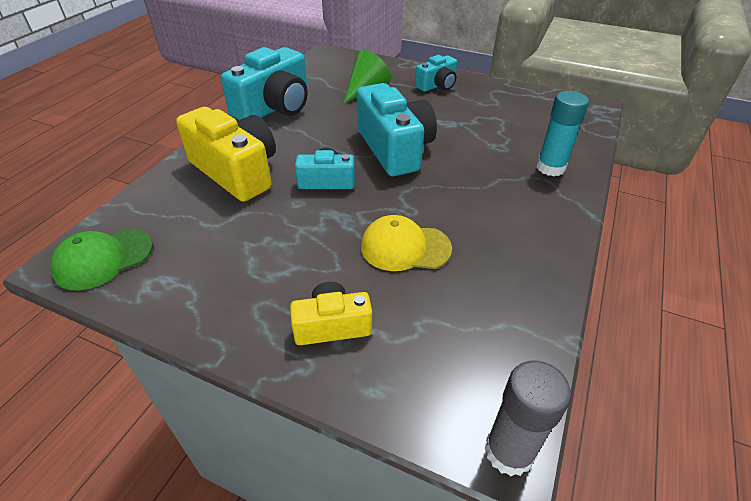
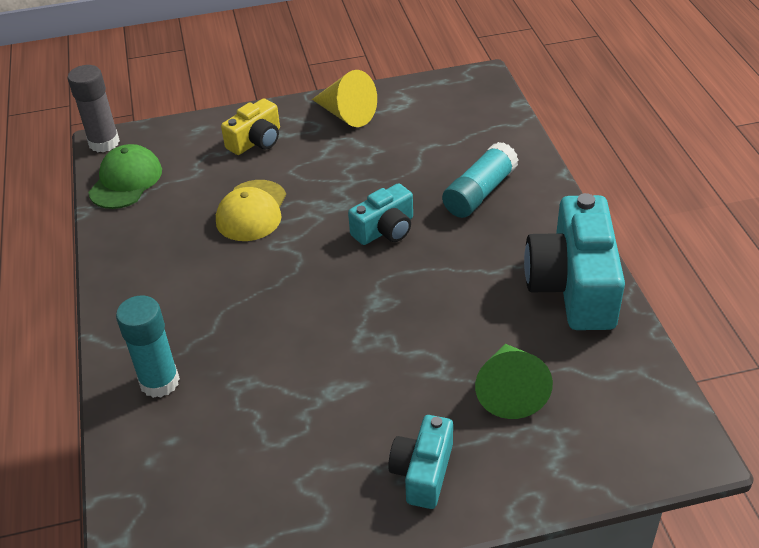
camera: 145 degrees right, 0 degrees up
(103, 259) = (460, 93): green cap -> green cap (126, 181)
(217, 302) = (346, 114): none -> yellow cone
(236, 171) = (480, 192): yellow camera -> turquoise glue stick
(394, 148) = (361, 307): turquoise camera -> none
(405, 247) = (252, 211): yellow cap -> yellow cap turned 135 degrees clockwise

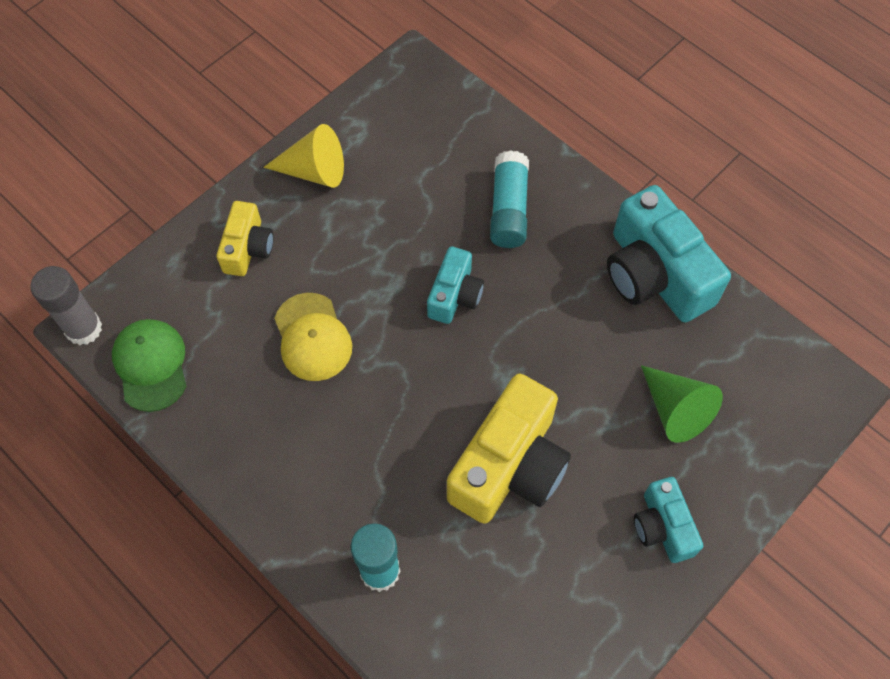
camera: 35 degrees left, 20 degrees up
(327, 361) = (509, 466): none -> yellow camera

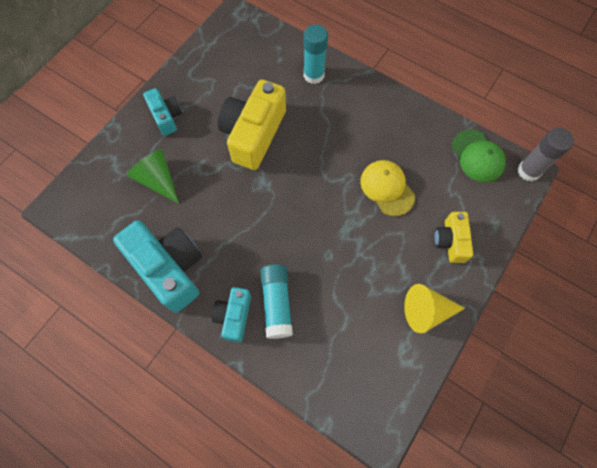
camera: 170 degrees right, 5 degrees up
(455, 295) = (303, 231): turquoise camera -> turquoise camera (234, 316)

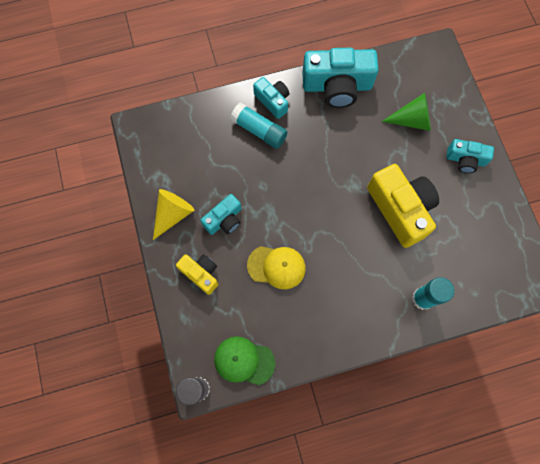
camera: 130 degrees right, 5 degrees up
(389, 261) = (224, 220): none -> turquoise camera

